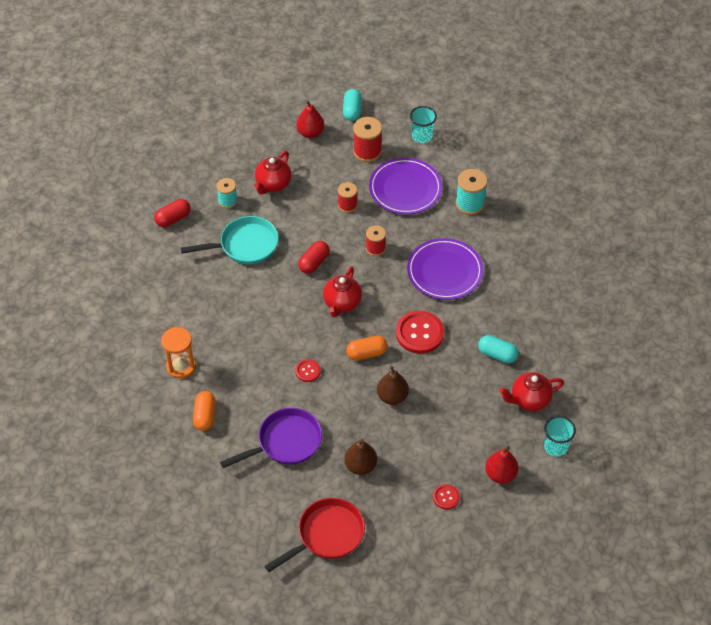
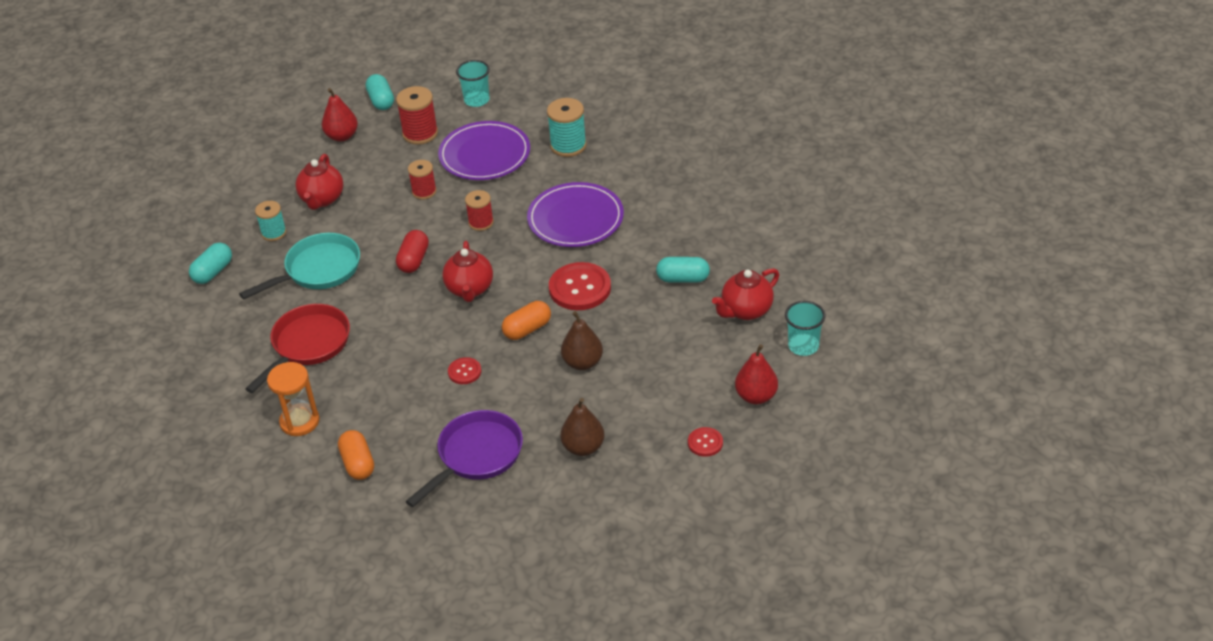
camera: 20 degrees left, 10 degrees down
(173, 219) = (213, 272): red capsule -> turquoise capsule
(327, 535) = (581, 536): red pan -> red pan (308, 345)

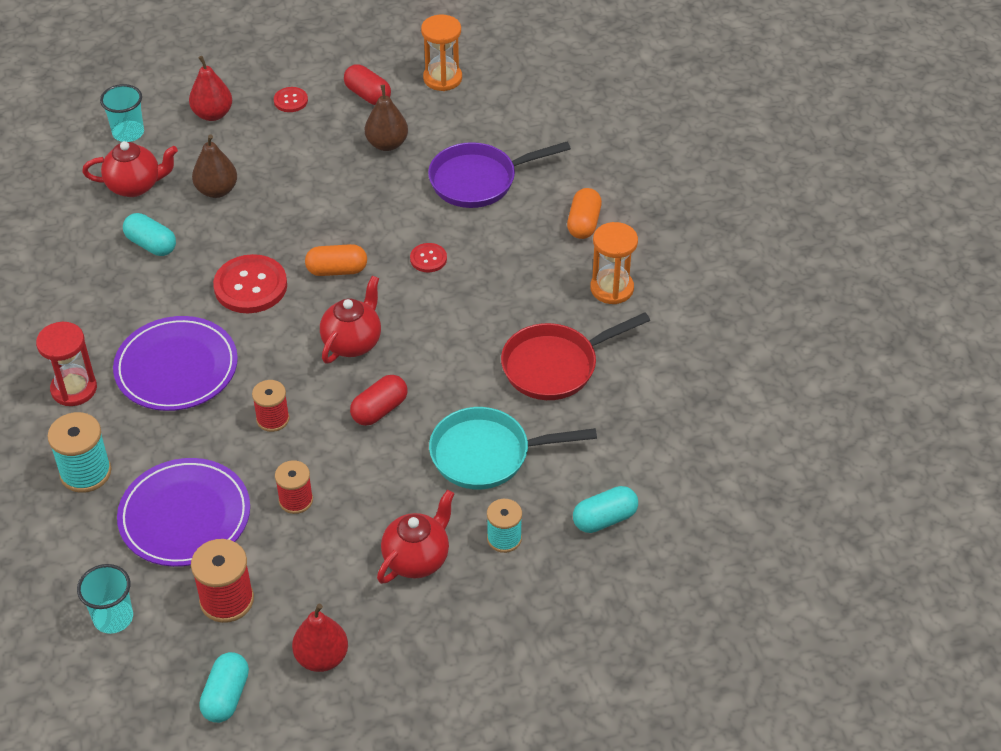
camera: 150 degrees left, 5 degrees up
(582, 362) = (319, 213): brown pear -> brown pear (217, 190)
(592, 538) = (442, 78): none -> orange hourglass
(628, 178) = (74, 389): none -> red hourglass
(644, 484) = (368, 95): none -> red capsule

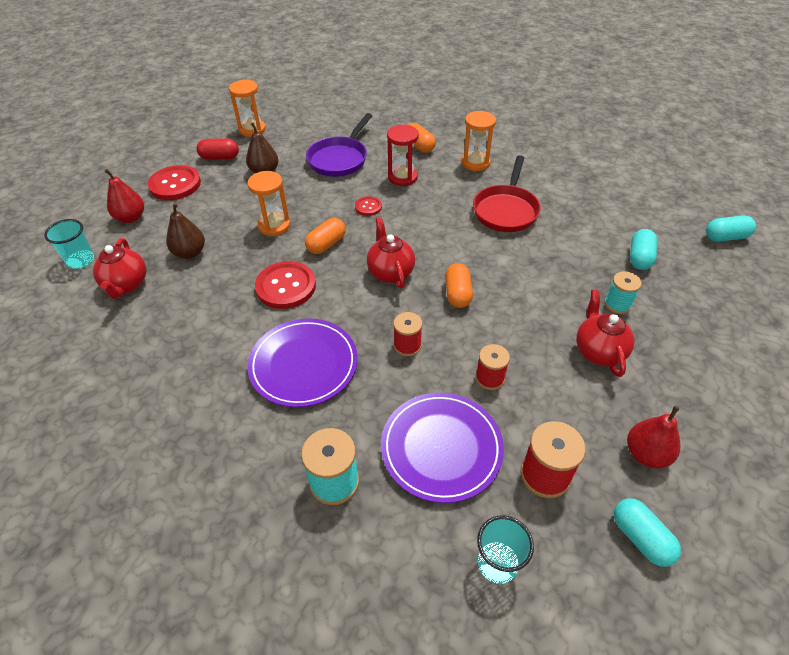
camera: 45 degrees left, 0 degrees up
(74, 389) = (248, 434): red hourglass -> red hourglass (402, 177)
(135, 186) = (126, 285): red teapot -> red teapot turned 135 degrees clockwise
(151, 244) = (184, 309): turquoise capsule -> turquoise capsule (725, 237)
(290, 101) = (175, 184): red button -> red button, size x1.95
(318, 214) = (274, 225): none -> orange hourglass
(379, 410) = (457, 293): red capsule -> orange capsule
(487, 454) = (543, 272): turquoise pan -> none

